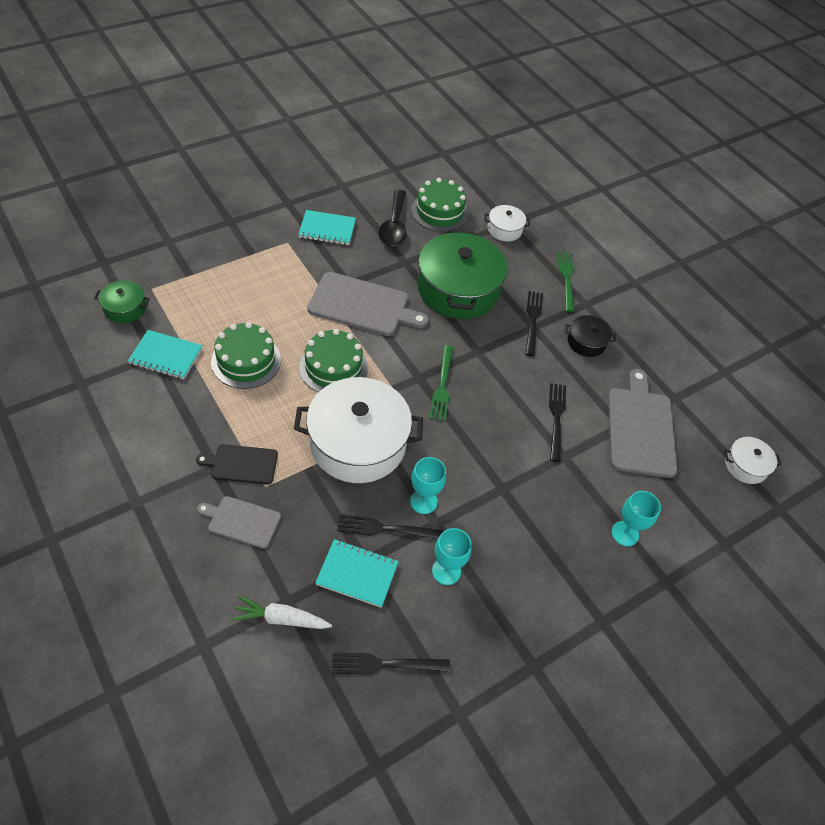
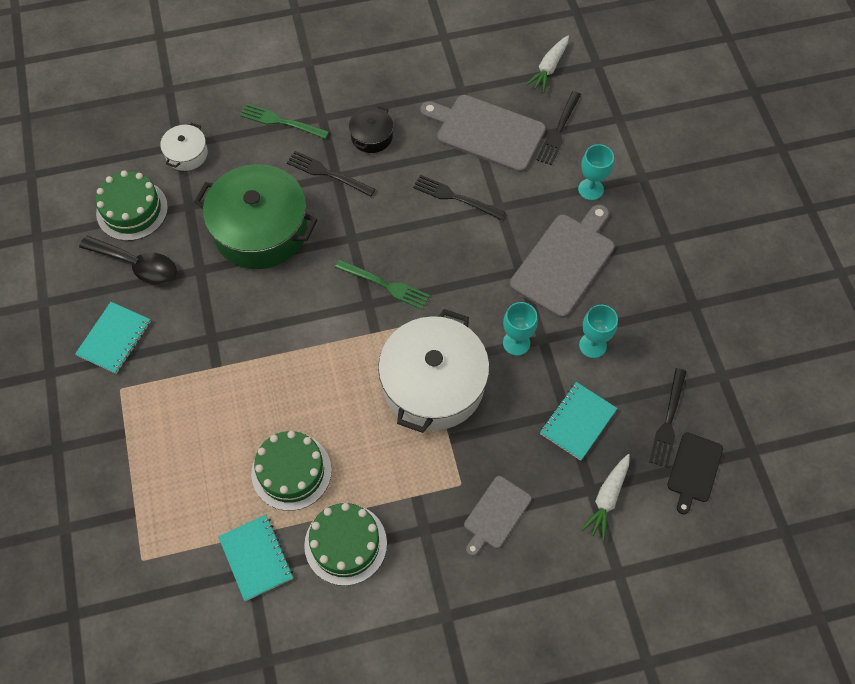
camera: 65 degrees left, 10 degrees up
(125, 308) = (164, 596): green pot -> none
(166, 356) = (256, 558): turquoise notebook -> turquoise notebook turned 60 degrees counterclockwise
(242, 464) = (428, 502): black cutting board -> black cutting board (694, 470)
(333, 367) = (329, 383): green cake -> green cake (345, 544)
(362, 305) = (250, 331): grey cutting board -> grey cutting board (564, 262)
(385, 528) = (537, 385): black fork -> black fork (558, 131)
(745, 466) = (549, 68): white pot -> white carrot

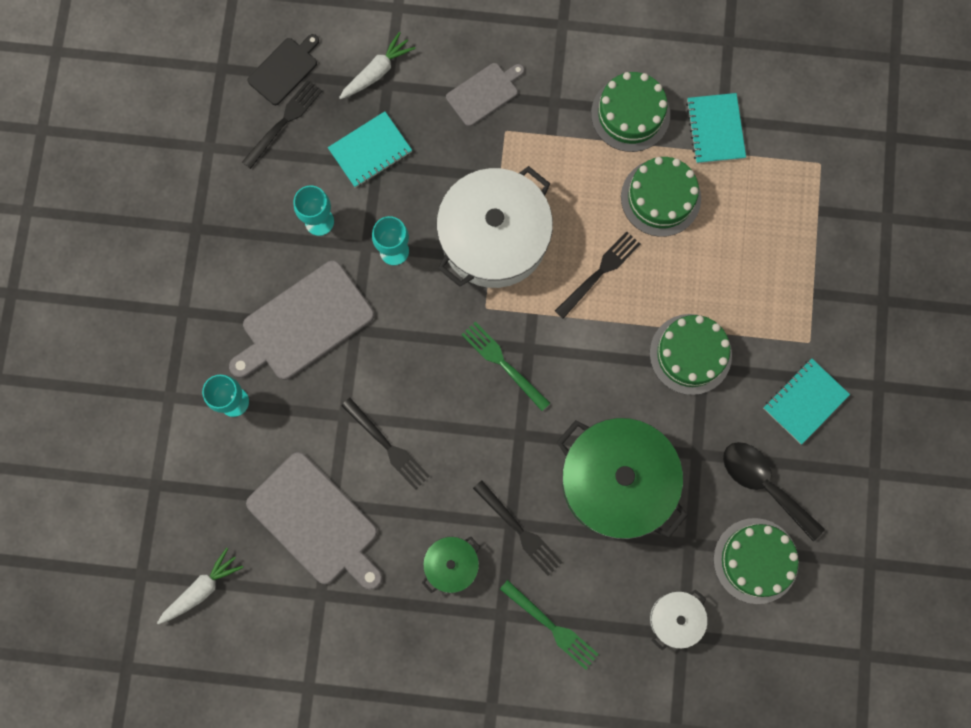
camera: 160 degrees left, 15 degrees up
(225, 344) = (690, 354): none -> green cake
(372, 136) = (451, 564): black pot -> green pot
(558, 131) = (233, 492): black fork -> black fork (600, 272)

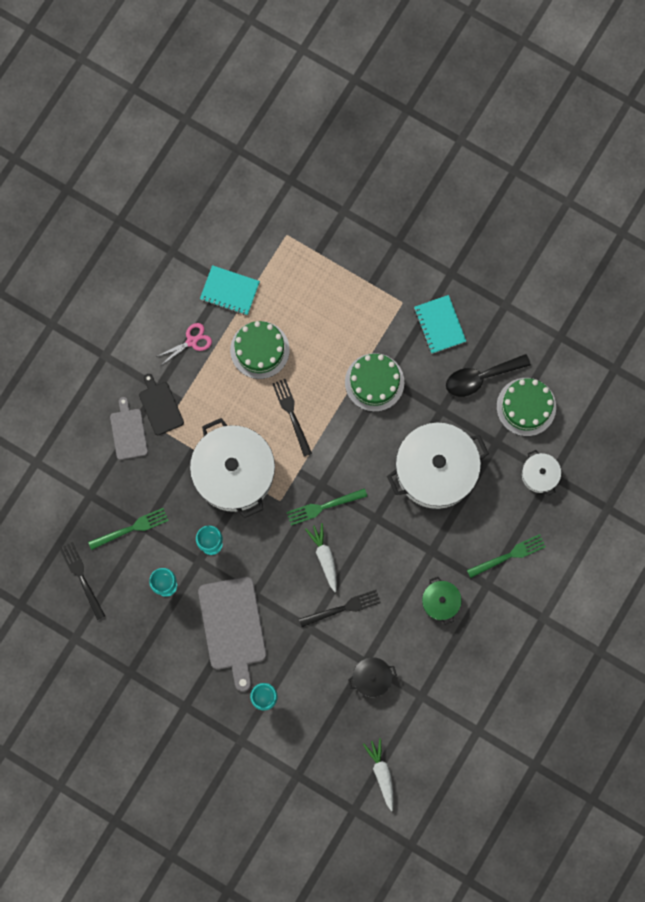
camera: 65 degrees left, 0 degrees up
(284, 69) = (43, 561): black cutting board -> black cutting board (160, 406)
(316, 521) = (372, 678): grey cutting board -> black pot
(370, 151) = (132, 528): turquoise notebook -> green fork
(377, 72) = (77, 498): white carrot -> white carrot (324, 557)
(520, 531) = (439, 547): black fork -> none
(617, 482) = (436, 470): green pot -> white pot
(630, 114) = (191, 341): green cake -> pink scissors

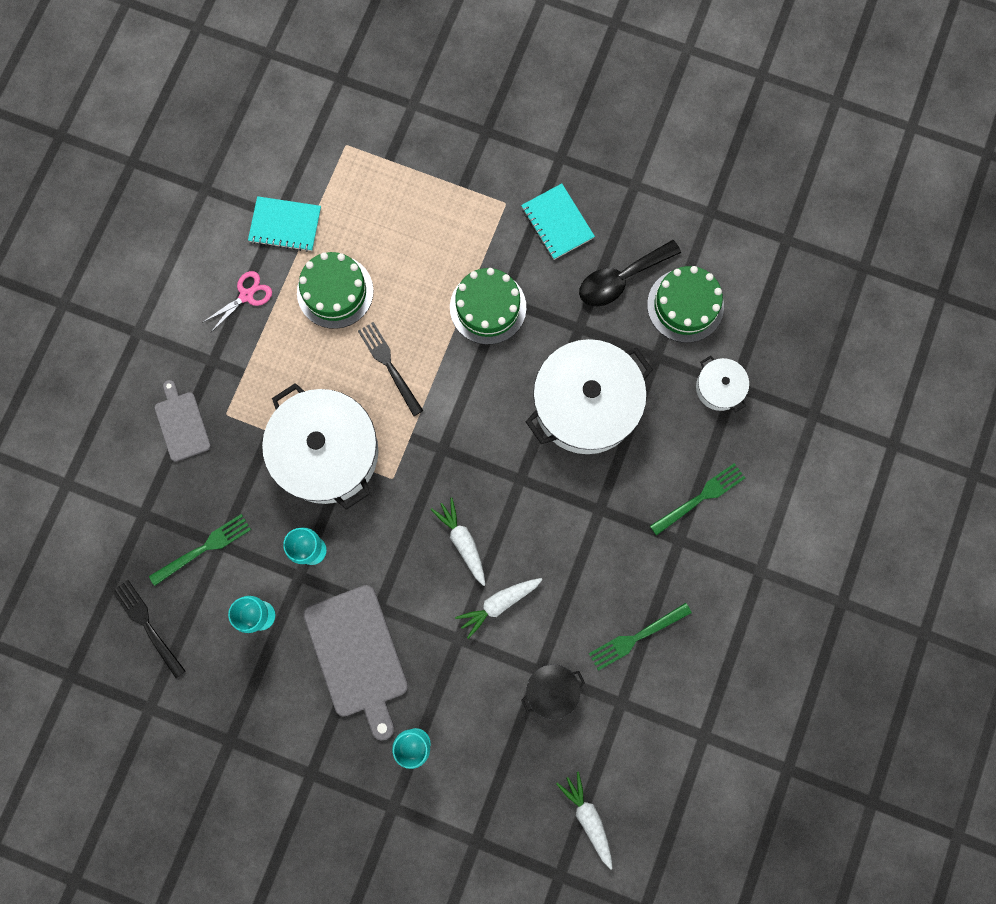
camera: 10 degrees left, 0 degrees up
(160, 406) = (218, 384): black cutting board -> none
(323, 507) = (449, 477): green fork -> green fork (635, 637)
(343, 608) = (498, 604): black fork -> white carrot
(440, 601) = (623, 573): green pot -> none

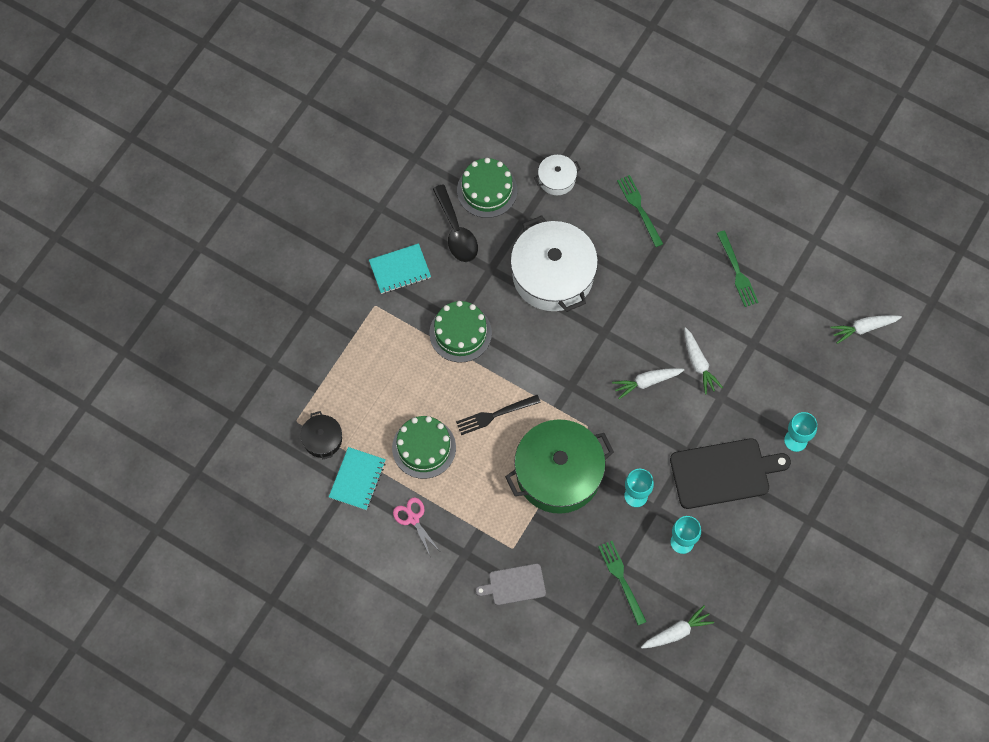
camera: 80 degrees left, 10 degrees down
(147, 624) = (677, 632): black fork -> white carrot
(326, 452) = (558, 473): white pot -> green pot
(358, 655) = (723, 473): grey cutting board -> black cutting board
(552, 690) = (768, 337): black pot -> black pot (322, 439)

